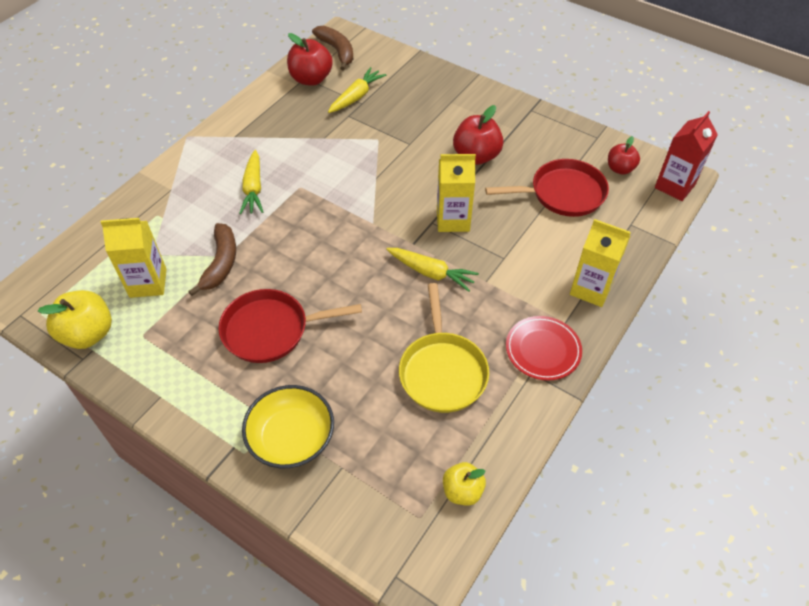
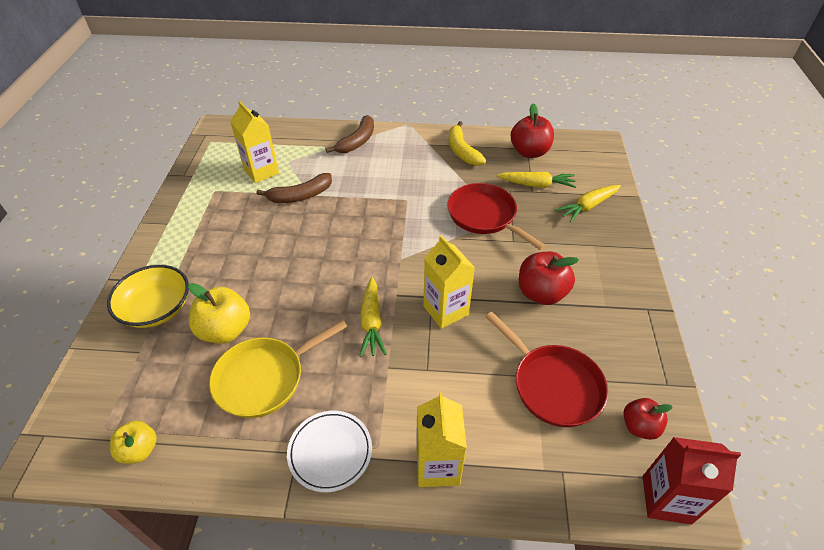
camera: 60 degrees right, 5 degrees down
(88, 334) = (204, 168): yellow apple -> yellow apple (225, 330)
(253, 188) = (385, 177): yellow carrot -> yellow carrot (588, 206)
(267, 119) = (462, 151): none -> yellow banana
(271, 330) = (253, 250): red pan -> red pan (485, 216)
(337, 51) = (577, 150): brown banana -> brown banana (357, 141)
(543, 350) = (330, 452): red plate -> white plate

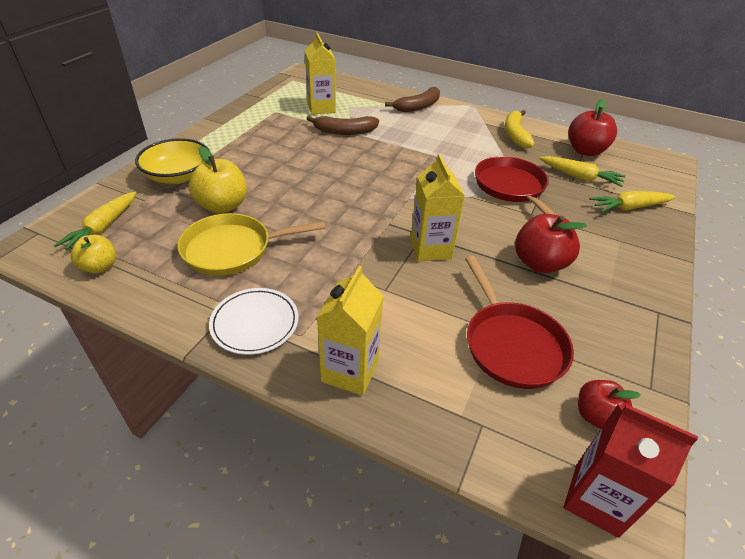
camera: 20 degrees right, 5 degrees down
(371, 322) = (353, 237): yellow carrot -> yellow carrot (103, 228)

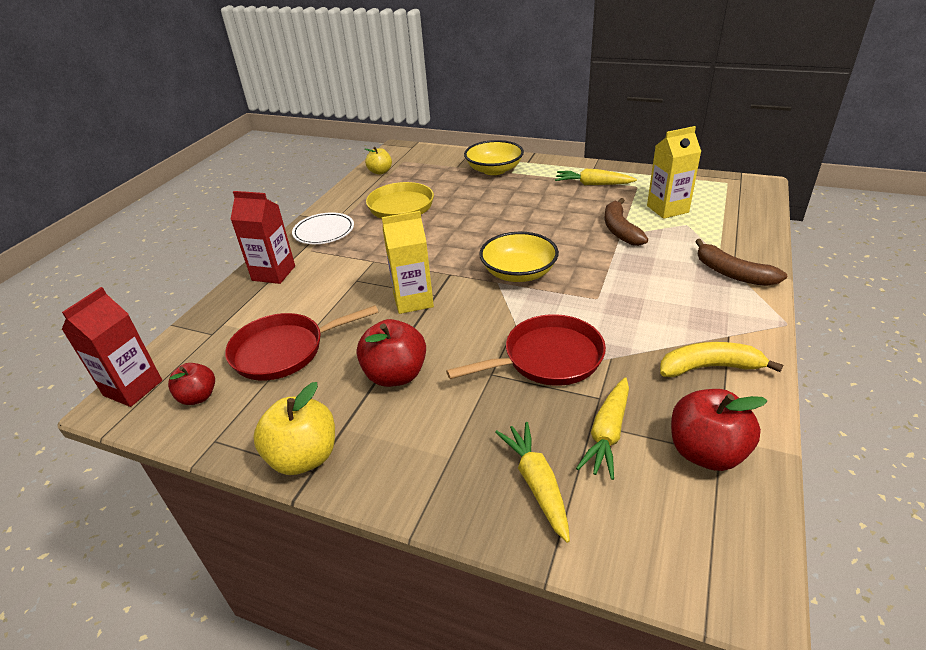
camera: 90 degrees right, 5 degrees down
(103, 228) = (420, 162): yellow carrot -> yellow carrot (593, 184)
(222, 206) = (457, 194): yellow apple -> yellow apple (304, 457)
(350, 371) = (273, 273): yellow carton -> red carton
(396, 186) = (518, 273): none -> yellow bowl

